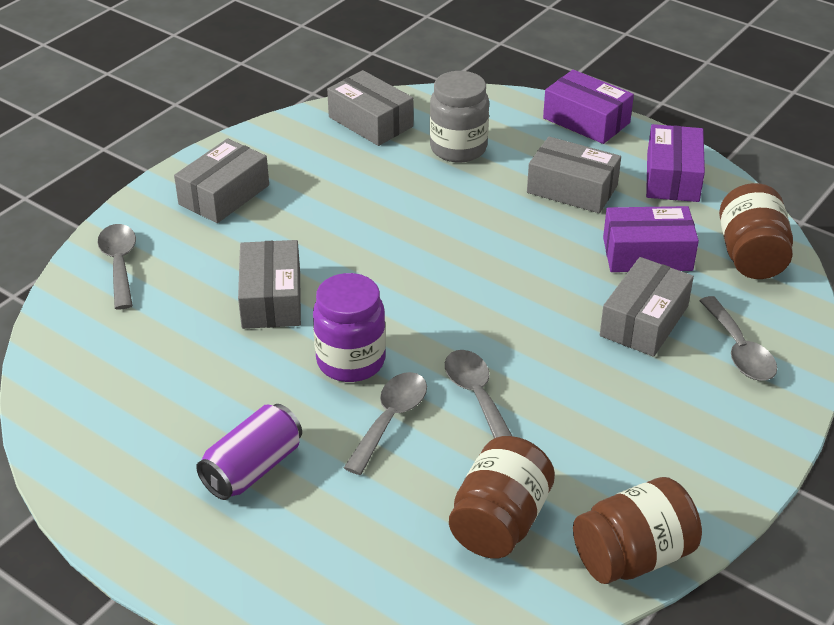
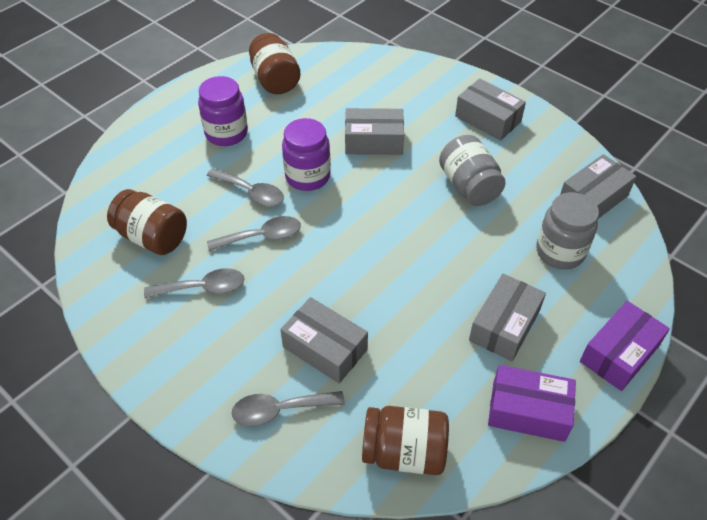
camera: 95 degrees right, 10 degrees up
(119, 264) = (414, 76): grey spoon -> grey spoon (203, 288)
(253, 468) = (226, 133): purple can -> purple jar
(358, 212) = (469, 186): none -> grey jar
(633, 556) = (103, 300): brown jar -> brown jar (275, 80)
(647, 254) = (410, 367): purple box -> none

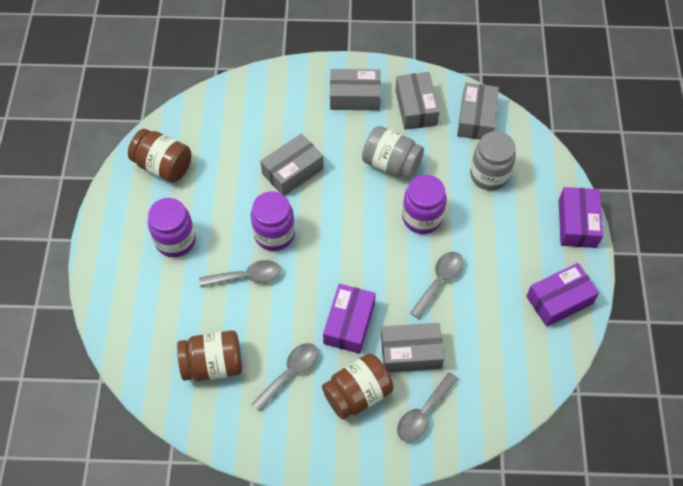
camera: 40 degrees left, 10 degrees up
(262, 236) = (291, 305): grey spoon -> grey spoon (439, 281)
(295, 285) = (349, 323): none -> purple box
(404, 452) = (516, 380): brown jar -> brown jar (357, 394)
(454, 245) = (422, 218): none -> purple jar
(504, 325) = (501, 253): grey box -> grey box (416, 107)

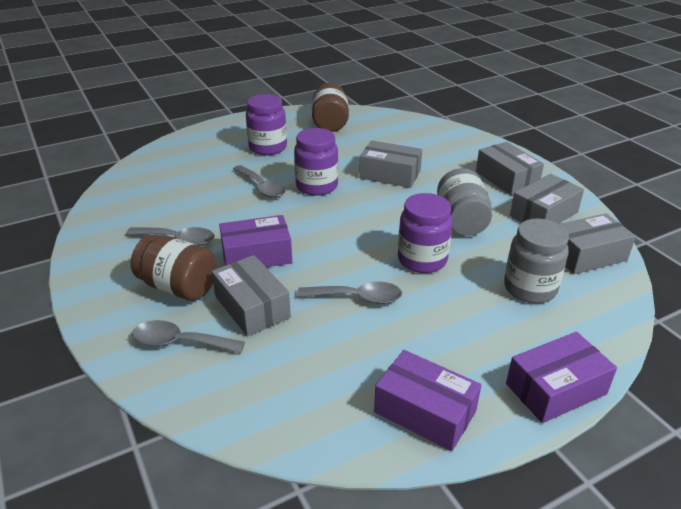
camera: 60 degrees right, 25 degrees down
(213, 364) = (162, 199): brown jar -> none

